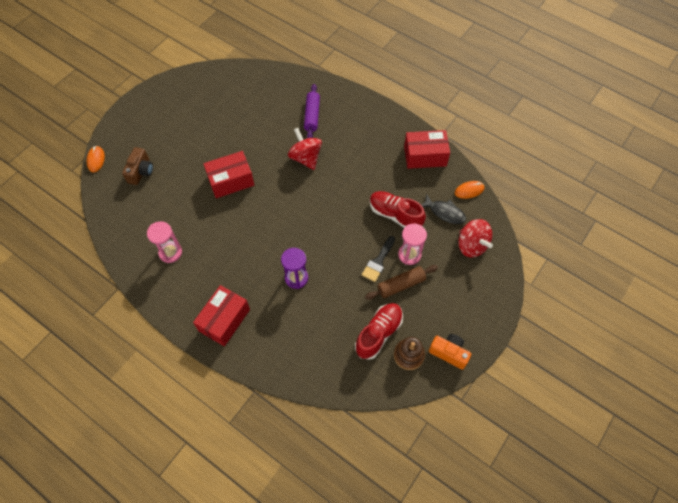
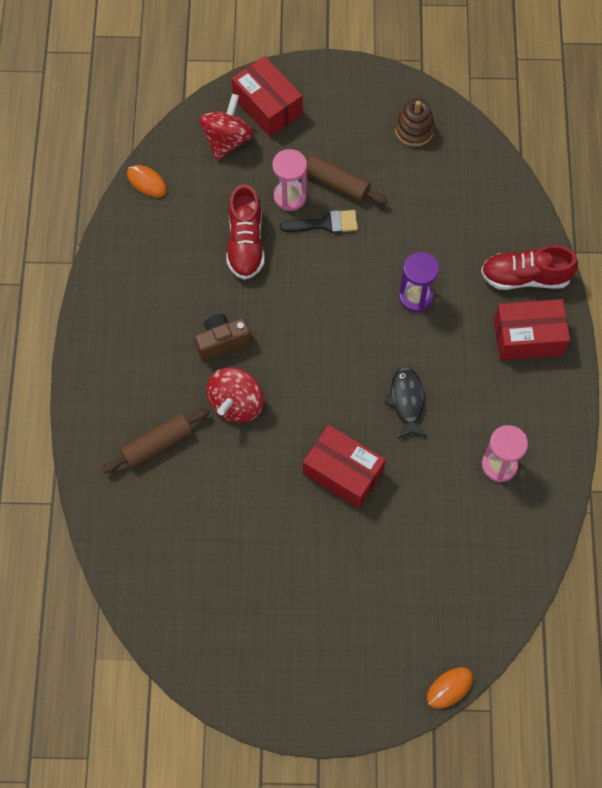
camera: 125 degrees left, 5 degrees up
(141, 171) = (419, 605): brown camera -> brown camera (222, 341)
(312, 116) = (157, 444): purple rolling pin -> brown rolling pin
(378, 333) = (413, 171): red shoe -> red shoe (525, 277)
(425, 156) = (127, 260): red box -> red box (267, 106)
(444, 212) = (200, 191): black fish -> black fish (407, 401)
(449, 353) = (381, 95): orange camera -> none

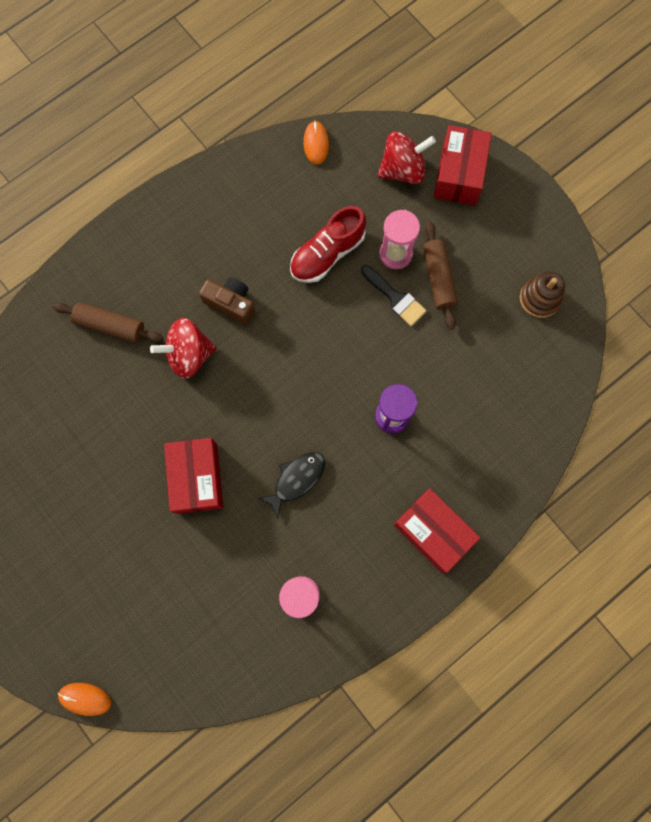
camera: 50 degrees right, 10 degrees up
(525, 277) = (485, 488): red shoe -> none

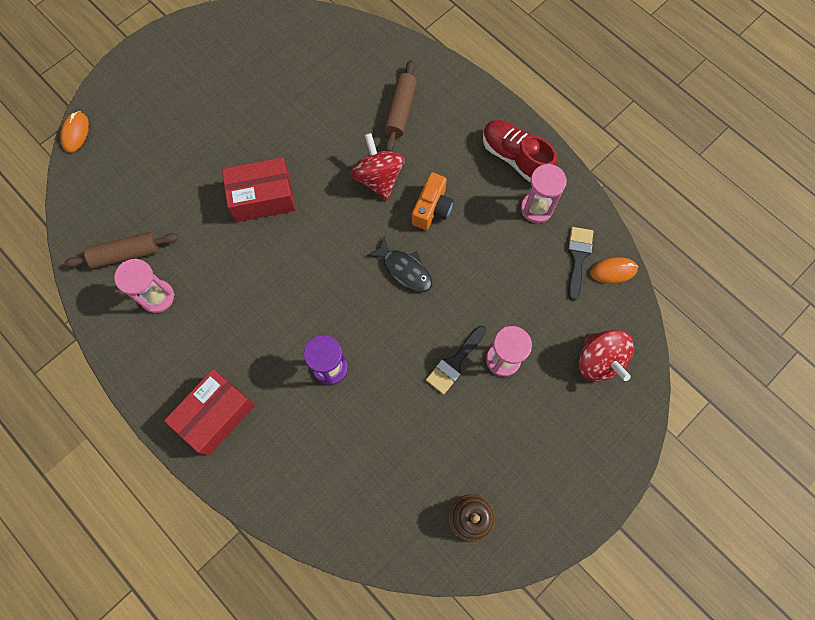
camera: 85 degrees right, 5 degrees down
(231, 304) = (432, 209): brown camera -> orange camera
(242, 203) = (536, 208): none -> pink hourglass
(296, 480) = (264, 283): black fish -> black fish (404, 270)
(299, 173) = (578, 258): none -> black brush
(327, 254) = (494, 292): red shoe -> red shoe (516, 158)
(438, 278) = (481, 405): brown rolling pin -> brown rolling pin (126, 254)
(459, 174) = (604, 421): red box -> none

